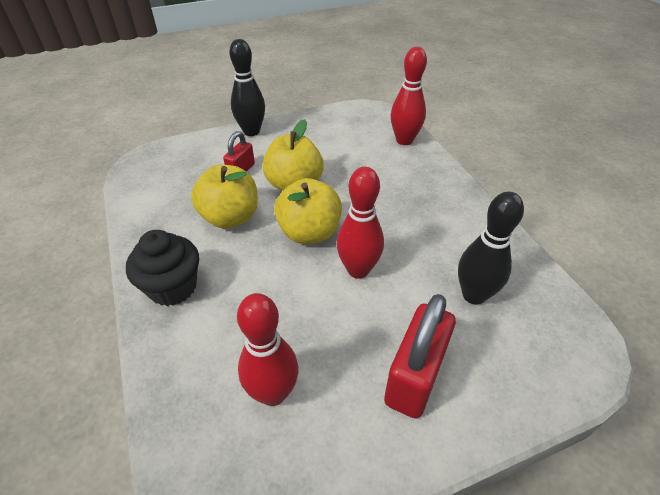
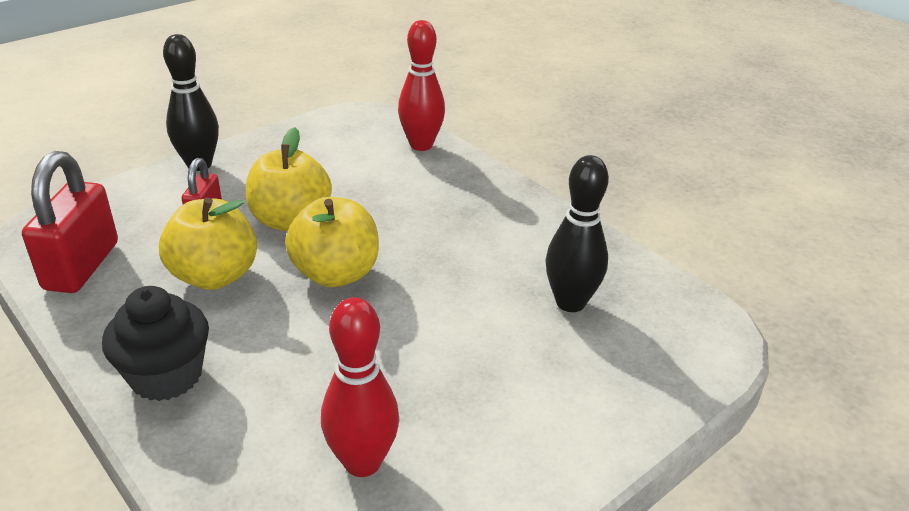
camera: 20 degrees left, 10 degrees down
(358, 270) = (418, 304): red bowling pin -> none
(414, 377) = (532, 403): red padlock -> red padlock (82, 266)

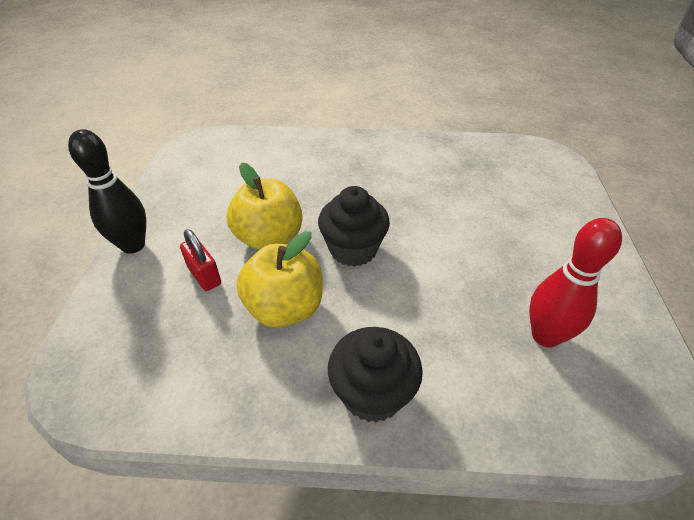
camera: 45 degrees left, 10 degrees up
(82, 266) = (173, 381): red padlock -> none
(336, 274) = (353, 249): yellow apple -> black cupcake
(421, 145) = (265, 143): red bowling pin -> none
(570, 302) = (480, 180): black bowling pin -> none

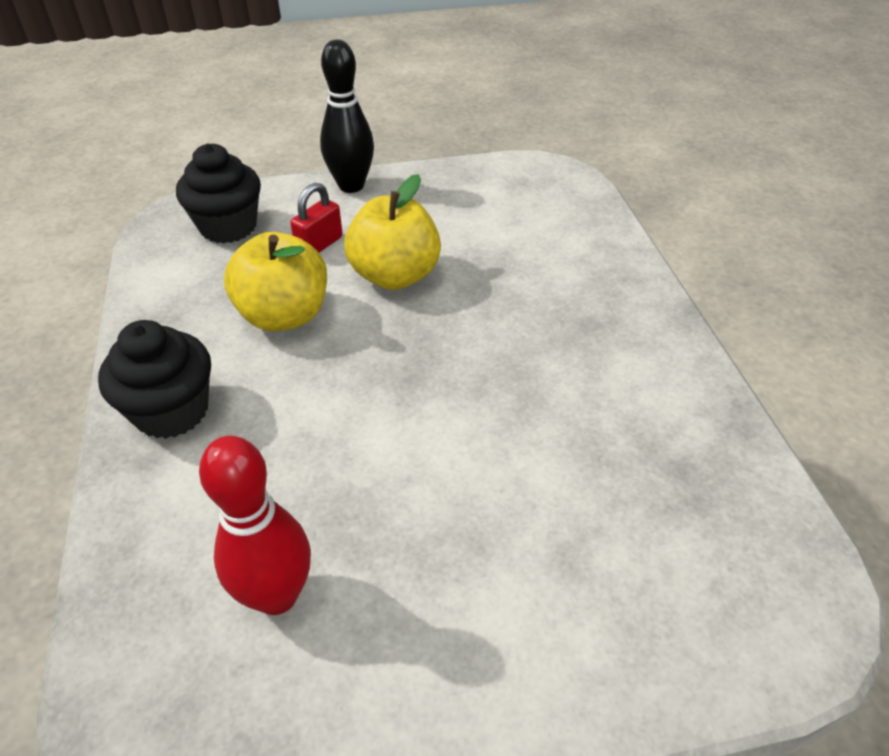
camera: 75 degrees right, 0 degrees up
(353, 249) = (398, 354): black cupcake -> black cupcake (228, 227)

